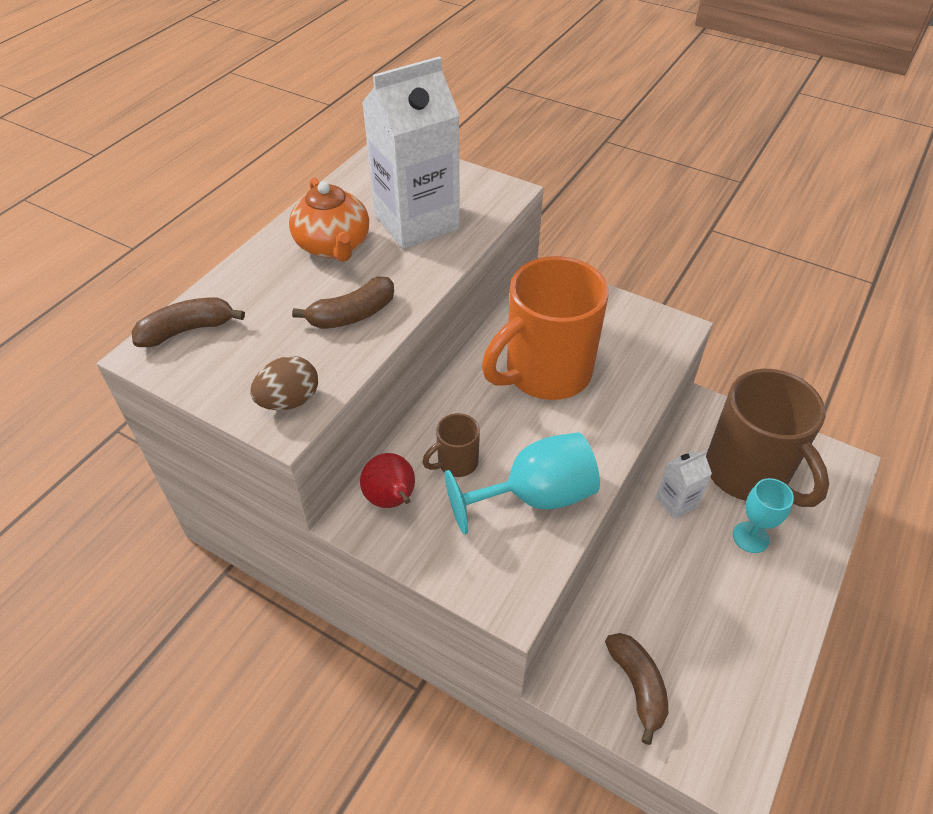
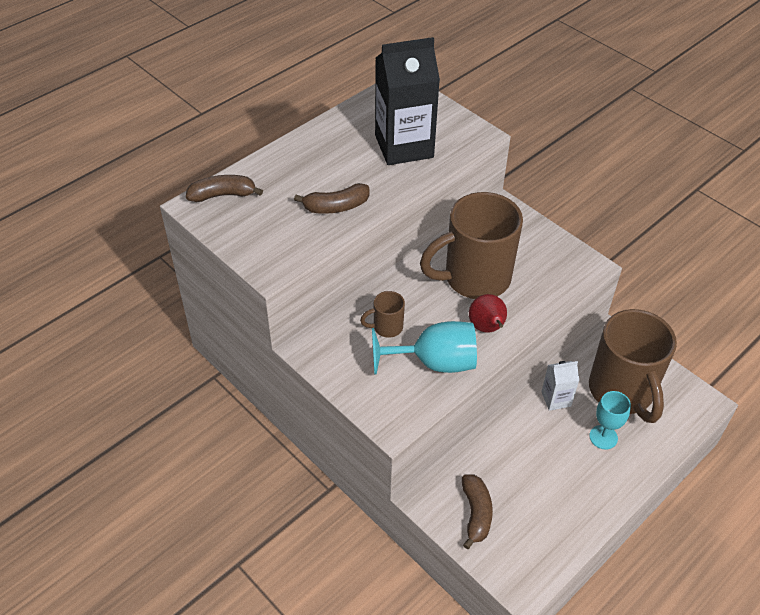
camera: 15 degrees right, 0 degrees up
(289, 401) = (277, 257): brown egg -> none
(333, 246) = (338, 153): orange teapot -> none
(392, 499) = (334, 342): red pear -> red pear (487, 328)
(416, 222) = (404, 146): white carton -> black carton
(545, 373) = (474, 278): orange mug -> brown mug

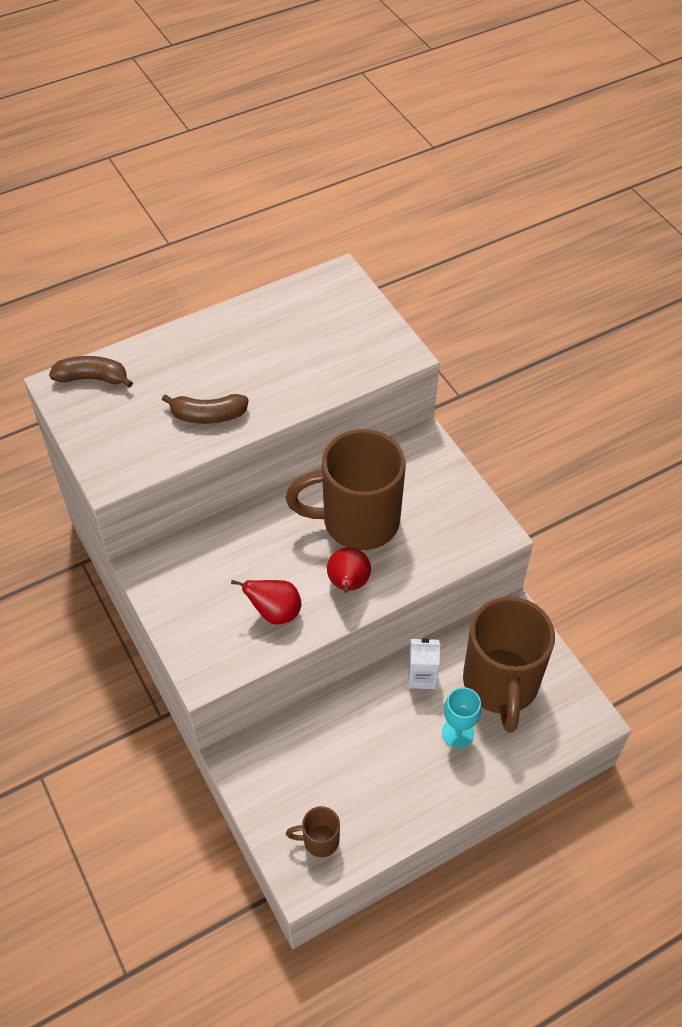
camera: 15 degrees right, 5 degrees up
(386, 327) = (238, 560): brown mug -> brown mug (319, 840)
(404, 146) = (311, 354): black carton -> none
(434, 362) = (275, 612): turquoise goblet -> red pear
(476, 513) = (283, 787): brown banana -> none

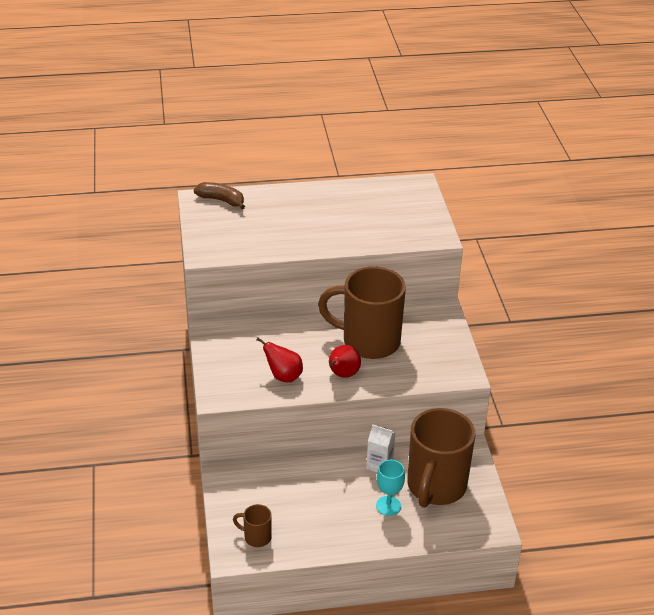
camera: 20 degrees right, 15 degrees down
(208, 415) = (286, 238): brown banana -> none

